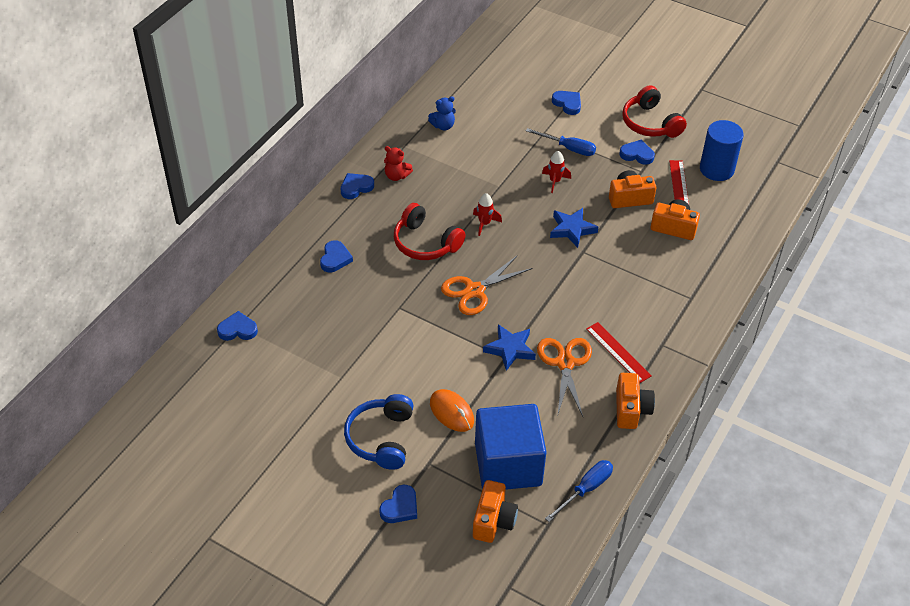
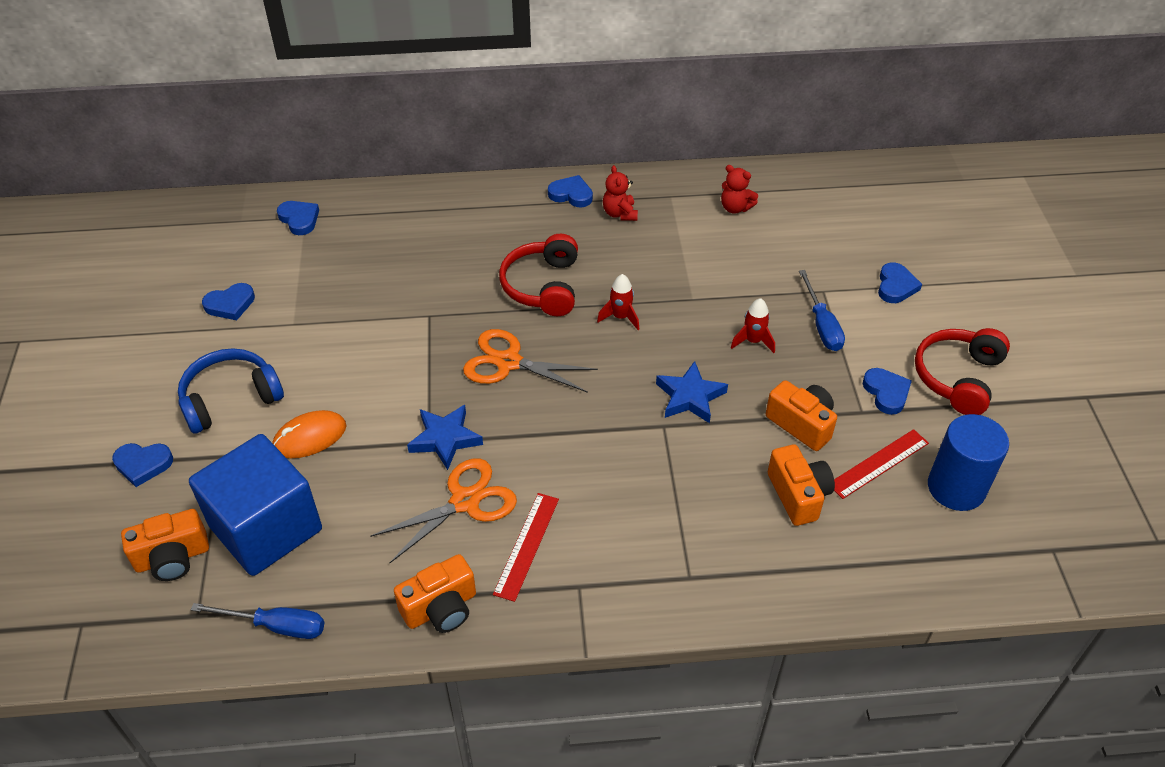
camera: 55 degrees right, 0 degrees up
(335, 258) = (455, 233): blue heart -> blue heart (230, 304)
(443, 126) = (735, 208): blue teddy bear -> red teddy bear
(451, 412) = (310, 437): orange mouse -> orange mouse turned 45 degrees clockwise

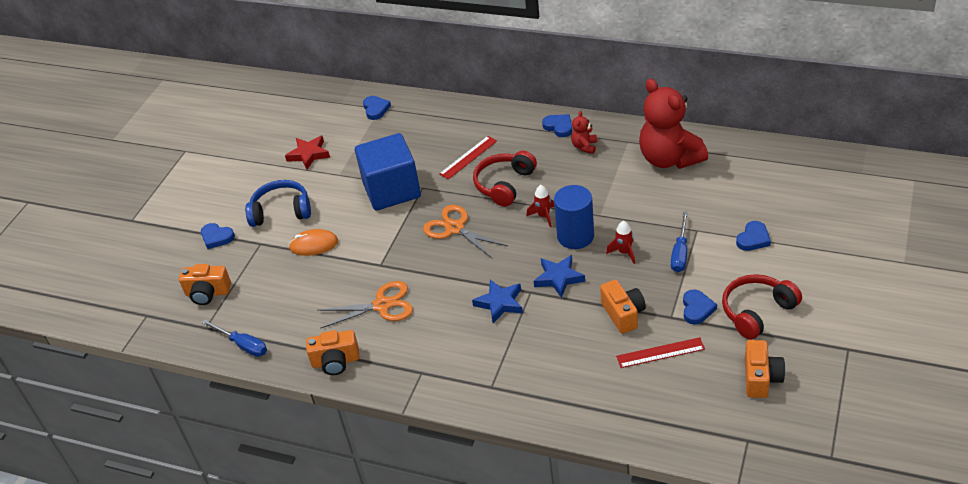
camera: 30 degrees right, 5 degrees down
(230, 304) = (309, 154): blue heart -> red star
(266, 528) = (264, 290): blue cube -> blue cube (391, 190)
(445, 439) = (390, 266): blue star -> blue star (500, 303)
(527, 545) = (404, 341): red ruler -> red ruler (468, 157)
(735, 208) = (669, 159): red teddy bear -> red teddy bear, size x2.33
(798, 495) = (592, 357): orange camera -> orange camera (761, 378)
(956, 488) = (705, 382): blue cylinder -> blue cylinder (575, 236)

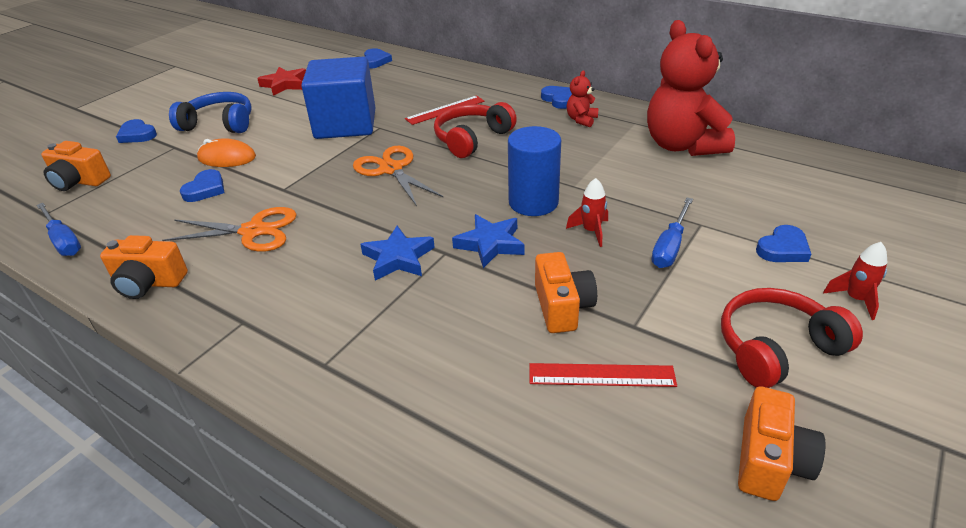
camera: 10 degrees right, 5 degrees down
(543, 216) = (503, 175): red rocket -> red rocket (855, 299)
(697, 309) = (677, 323): blue heart -> blue heart (205, 189)

